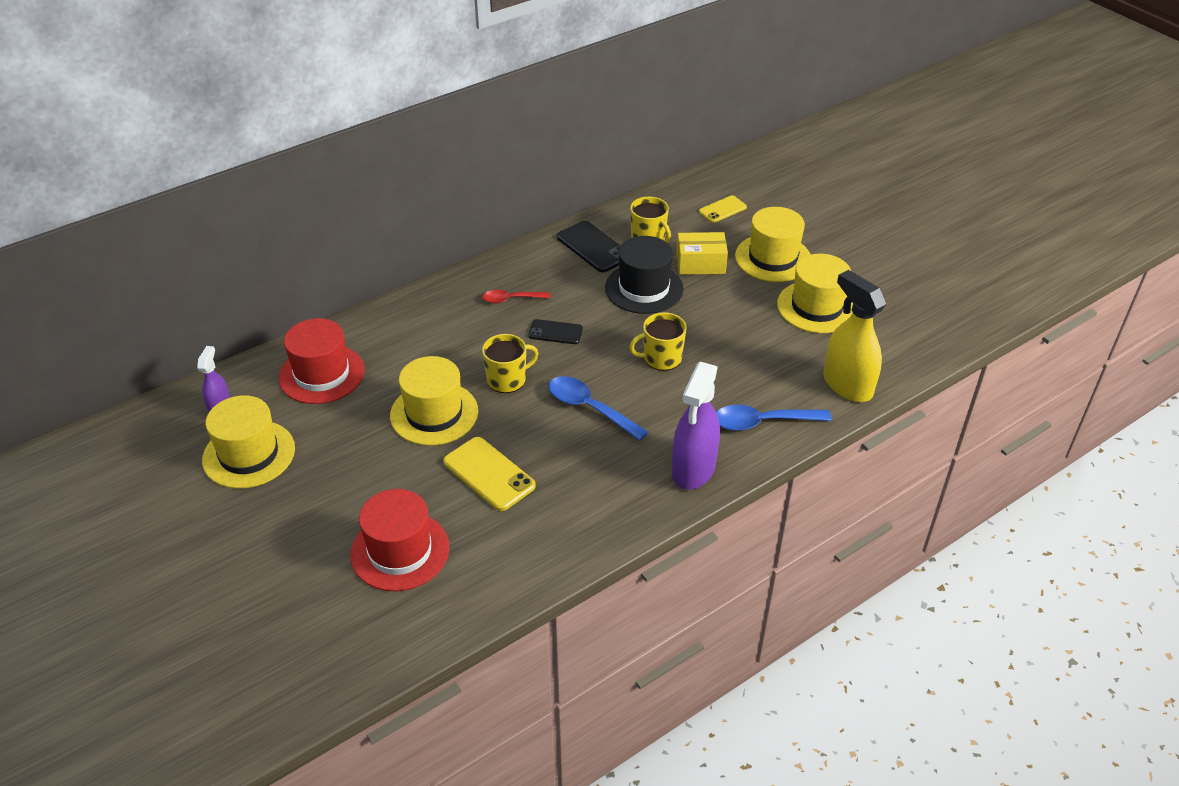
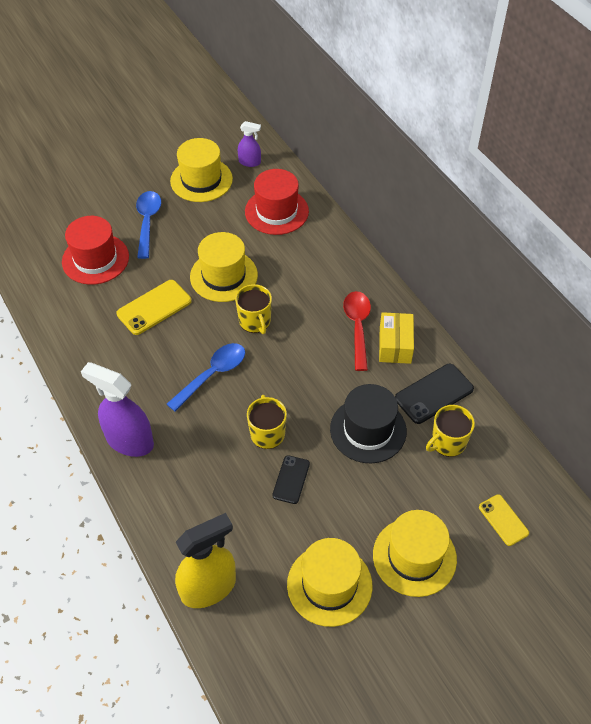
camera: 95 degrees right, 10 degrees up
(511, 299) = (357, 327): red spoon -> red spoon, size x1.56
(555, 332) = (310, 356): black phone -> black phone (291, 479)
(700, 263) = (406, 484): yellow box -> yellow box (395, 345)
(762, 422) = (173, 502): blue spoon -> blue spoon (148, 222)

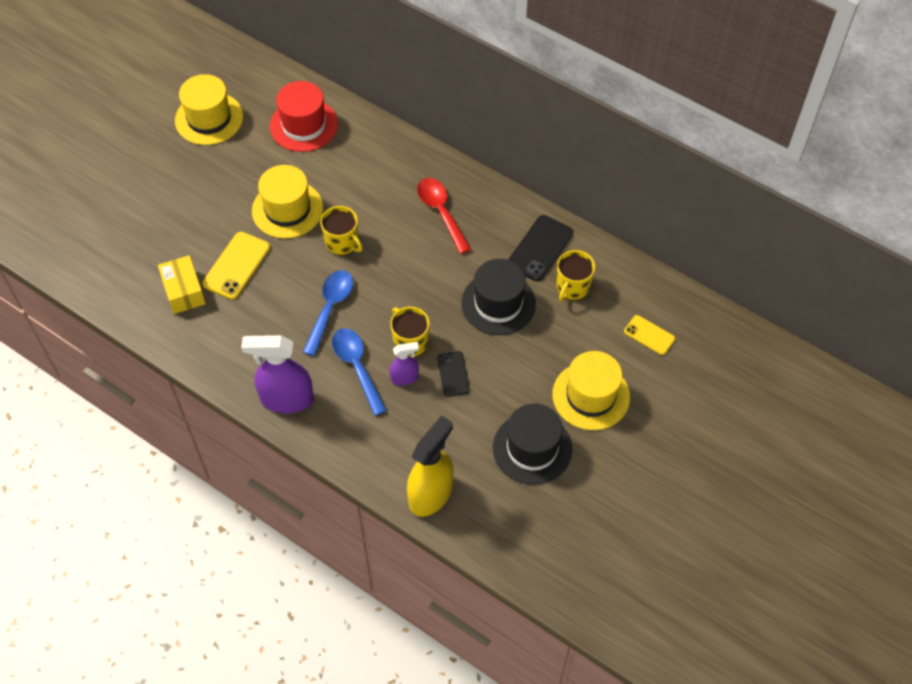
camera: 25 degrees left, 5 degrees up
(95, 259) = (148, 239): red hat -> none
(148, 222) = (179, 182): blue spoon -> blue spoon (357, 367)
(250, 162) = (248, 82): purple spray bottle -> purple spray bottle (405, 377)
(329, 585) = (532, 448): yellow hat -> black hat
(395, 345) = (483, 216): yellow box -> yellow box (184, 291)

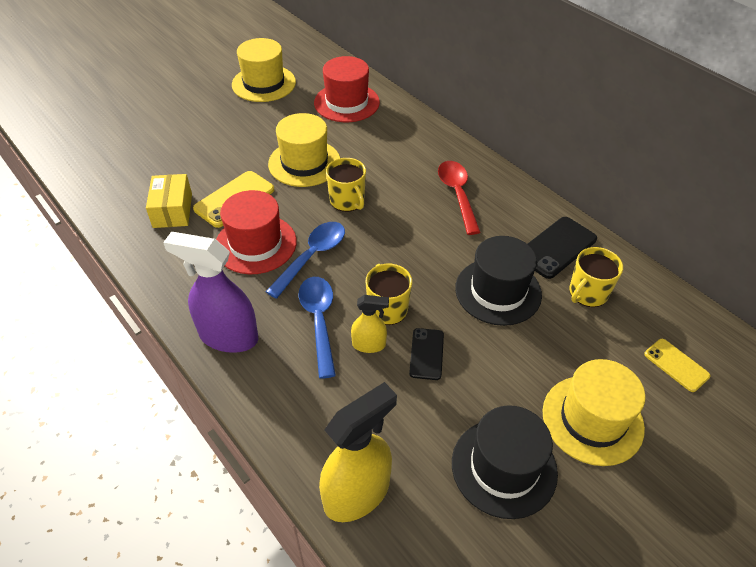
camera: 15 degrees right, 10 degrees down
(275, 308) = (256, 244): none -> red hat
(405, 377) = (369, 344): purple spray bottle -> yellow spray bottle

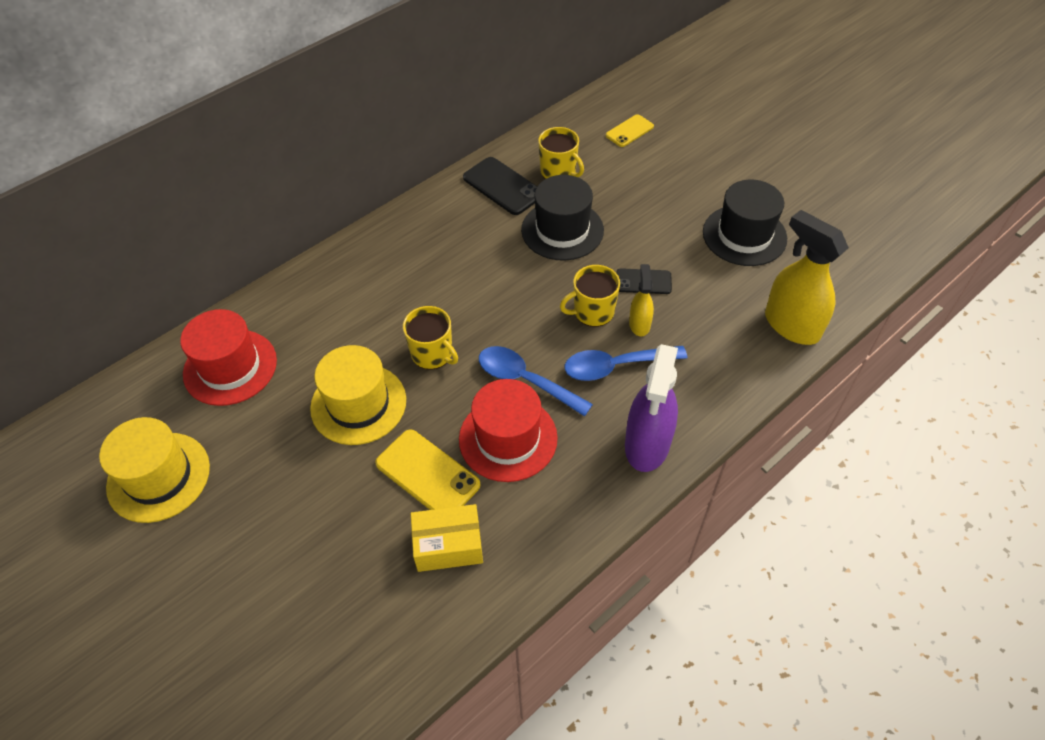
camera: 90 degrees left, 5 degrees up
(347, 201) = (433, 354): yellow mug -> yellow mug turned 75 degrees clockwise
(457, 194) = (424, 256): red spoon -> none
(592, 419) = (690, 182): yellow hat -> none

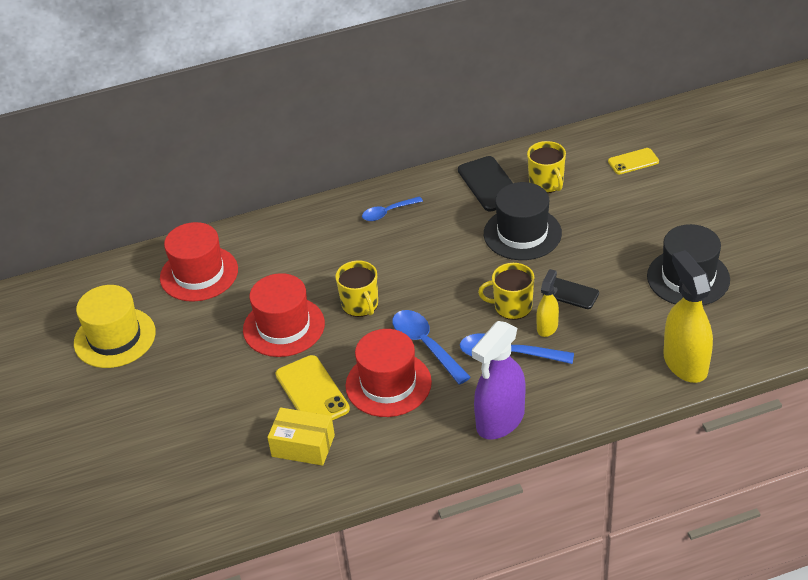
camera: 25 degrees right, 10 degrees down
(358, 404) = (283, 326): yellow hat -> red hat
(412, 242) = (387, 212): none -> blue spoon

